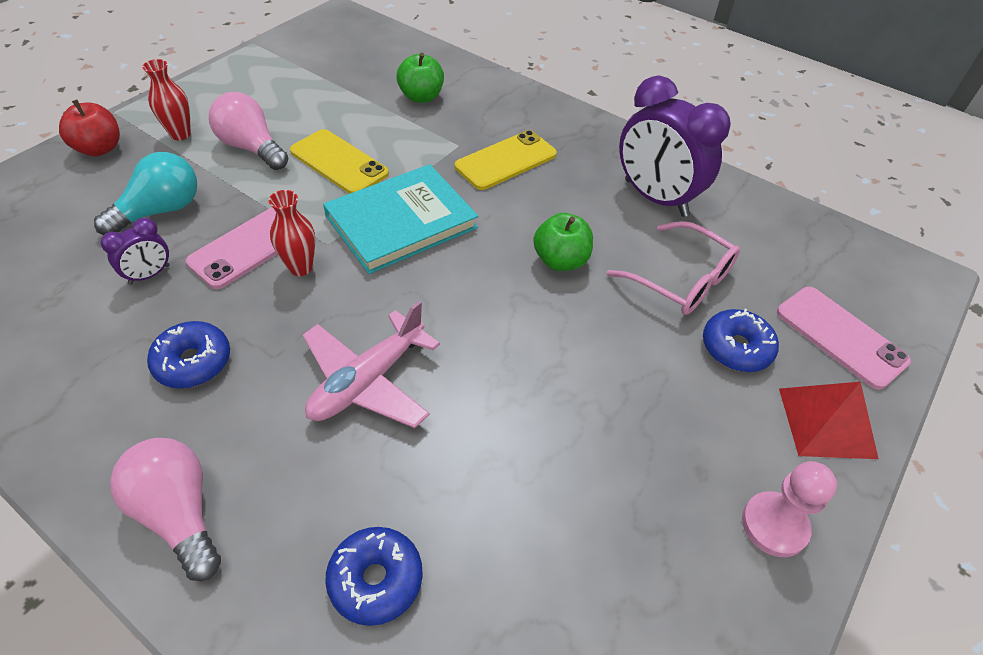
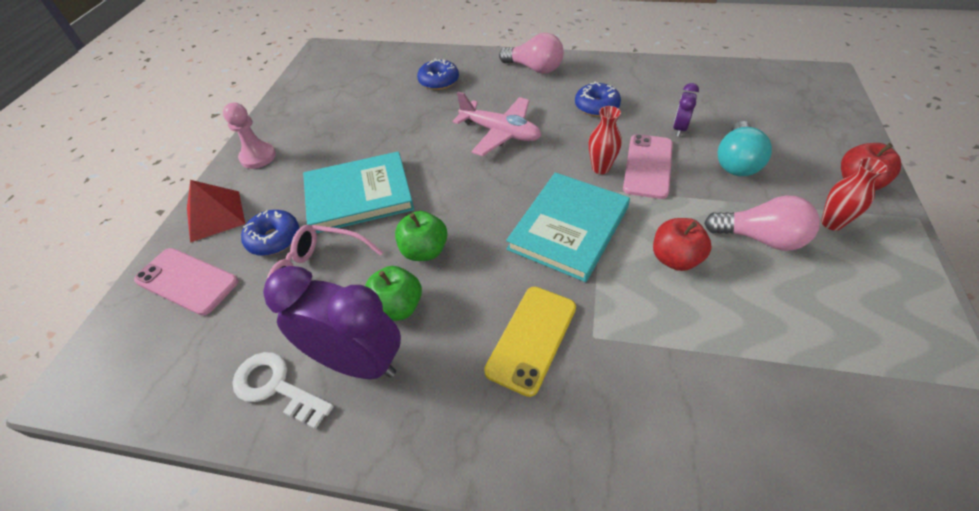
camera: 160 degrees right, 0 degrees up
(339, 162) = (675, 259): yellow phone -> red apple
(367, 381) = (500, 133): pink plane -> pink plane turned 105 degrees clockwise
(421, 97) = (700, 397): green apple -> green apple (397, 307)
(615, 364) = (359, 195): none -> turquoise book
(727, 207) = (276, 387): none -> white key

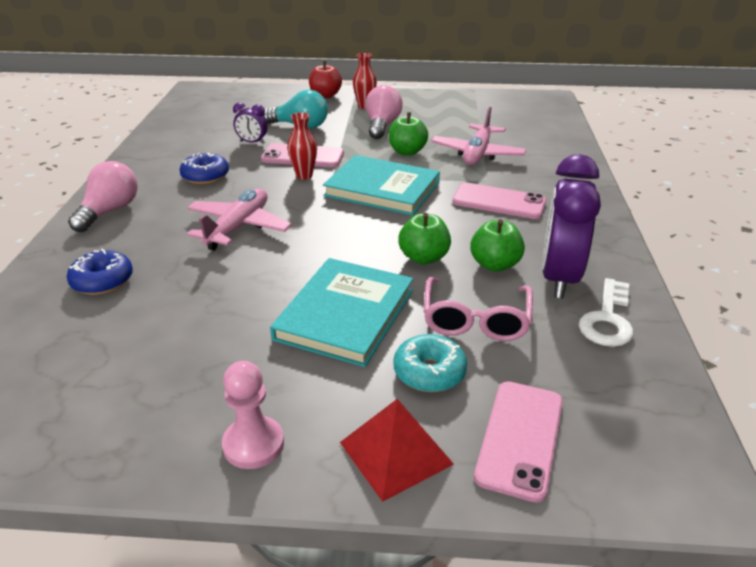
camera: 100 degrees left, 15 degrees down
(274, 239) = (429, 372): blue donut -> turquoise donut
(359, 195) = (345, 314): turquoise book -> turquoise book turned 45 degrees clockwise
(531, 338) = (499, 202): yellow phone -> pink phone
(675, 259) = (407, 152): red apple -> green apple
(680, 340) = (477, 154): none -> pink plane

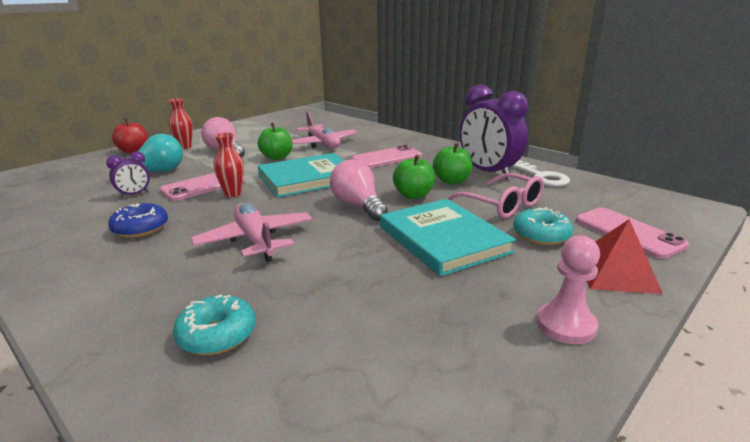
camera: 50 degrees left, 10 degrees down
(102, 281) = (217, 335): blue donut -> turquoise donut
(109, 211) = (89, 294): pink light bulb -> pink light bulb (358, 206)

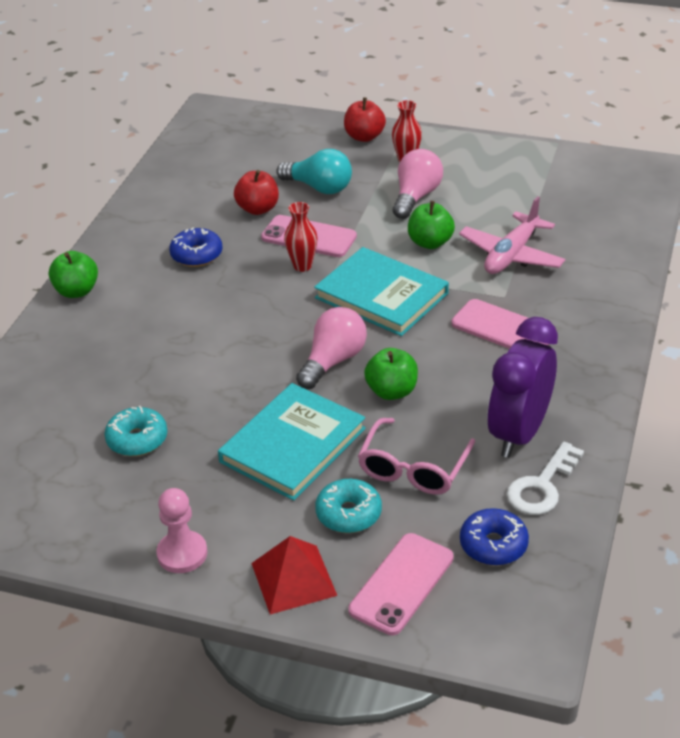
camera: 65 degrees right, 15 degrees up
(134, 194) = (258, 209): purple clock -> red apple
(217, 335) = (79, 377): turquoise donut -> turquoise donut (137, 439)
(256, 240) = (217, 329): pink plane -> none
(452, 181) = (461, 409): green apple -> green apple (77, 291)
(593, 198) = (493, 545): none -> blue donut

